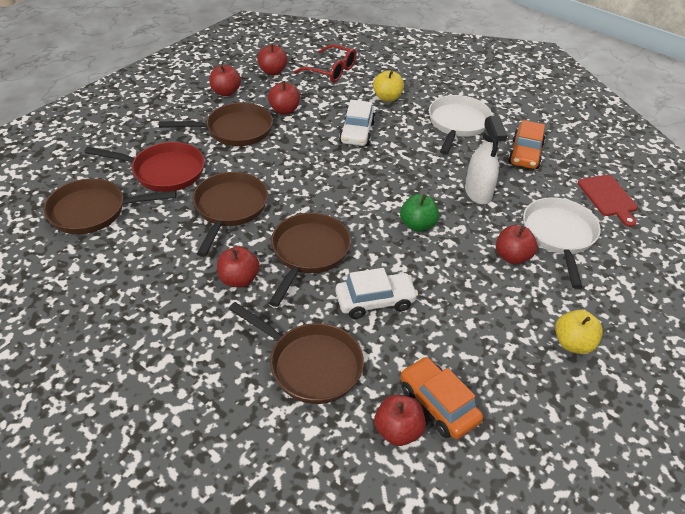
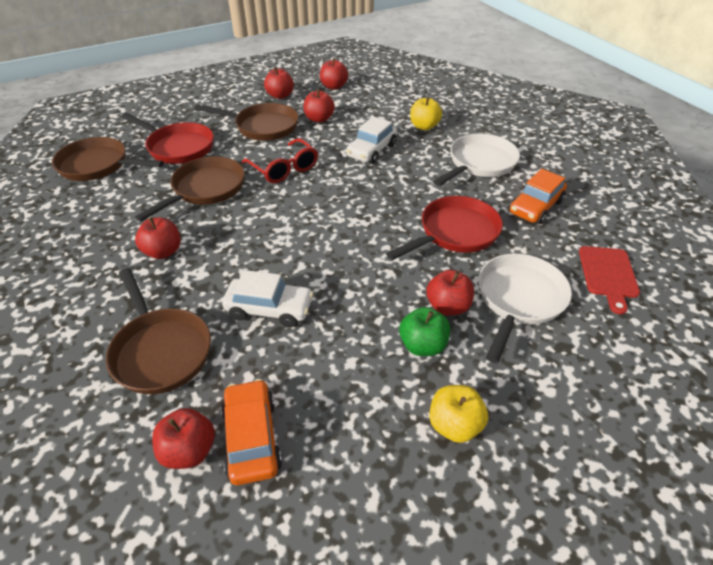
camera: 25 degrees right, 0 degrees up
(308, 253) = (242, 245): brown pan -> none
(331, 71) = (387, 95): red glasses -> red glasses (284, 169)
(417, 225) = (368, 247): green apple -> green apple (422, 345)
(478, 193) = (455, 233): white spray bottle -> red pan

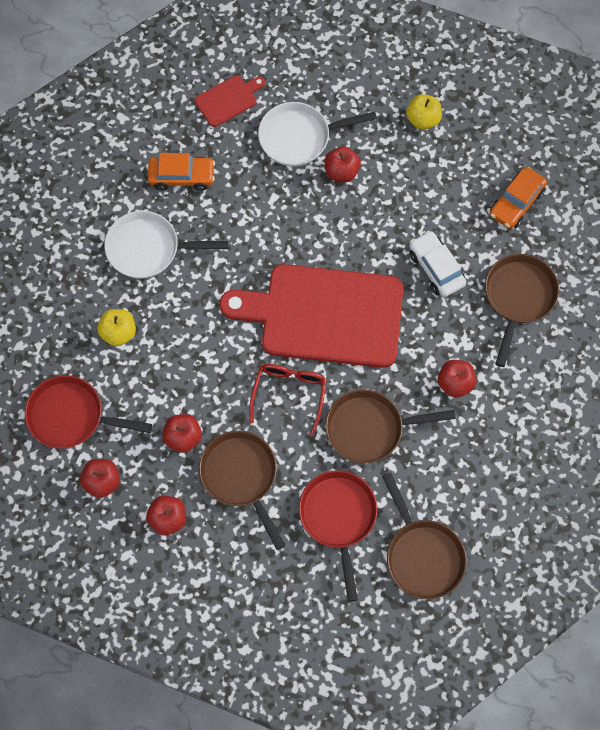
camera: 130 degrees left, 25 degrees up
(189, 450) = (549, 224): red apple -> none
(319, 215) = (324, 315): none -> red cutting board
(371, 150) = (200, 347): white car -> none
(422, 345) = (385, 166): green apple -> none
(455, 233) = (262, 211): red pan -> red pan (71, 416)

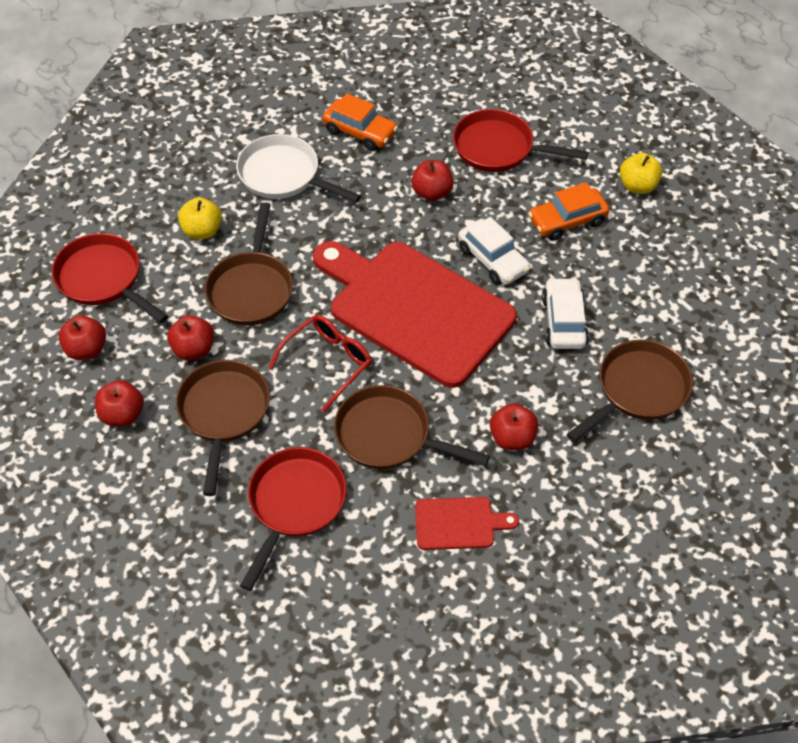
camera: 30 degrees right, 15 degrees down
(228, 100) = (450, 90): red cutting board -> red cutting board (459, 523)
(299, 137) = (498, 148): white pan -> red pan
(341, 172) = (521, 194): red apple -> red apple (432, 193)
(355, 242) = (493, 260): none -> white car
(422, 555) = (359, 590): brown pan -> brown pan (251, 289)
(516, 202) = (693, 301): orange car -> orange car (567, 221)

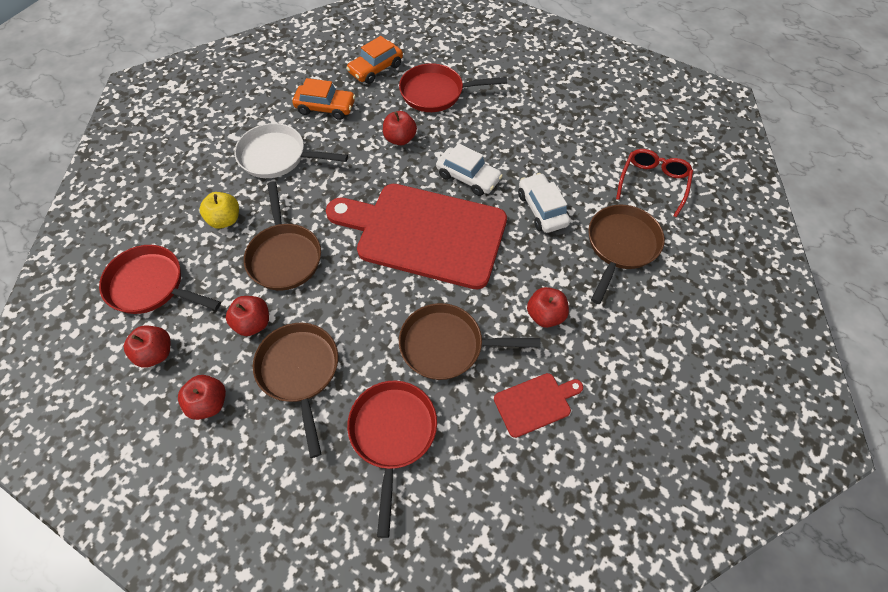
camera: 20 degrees left, 5 degrees up
(328, 362) = (372, 299): red glasses -> red glasses (653, 183)
(567, 221) = (510, 132): orange car -> orange car (376, 69)
(637, 186) = (548, 94): yellow apple -> none

